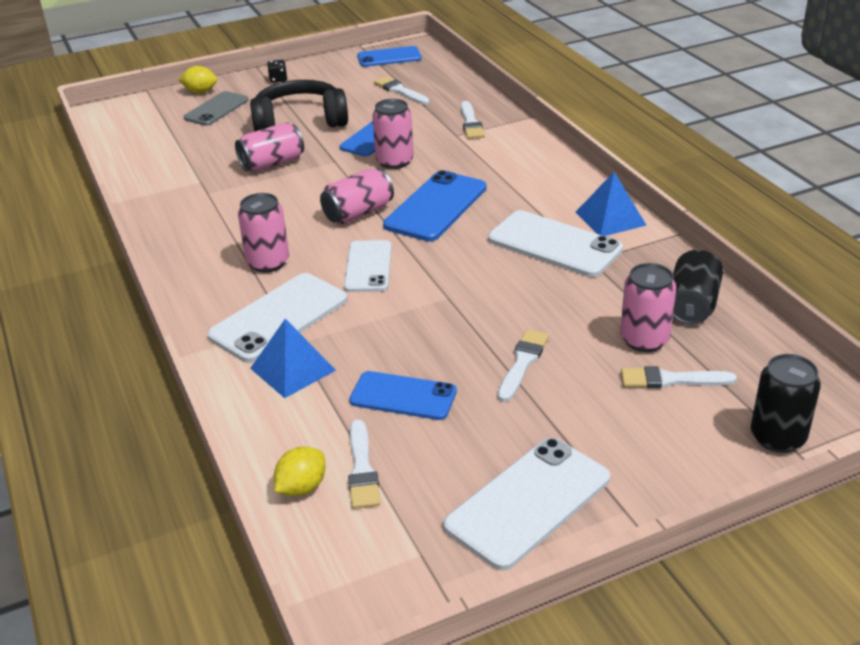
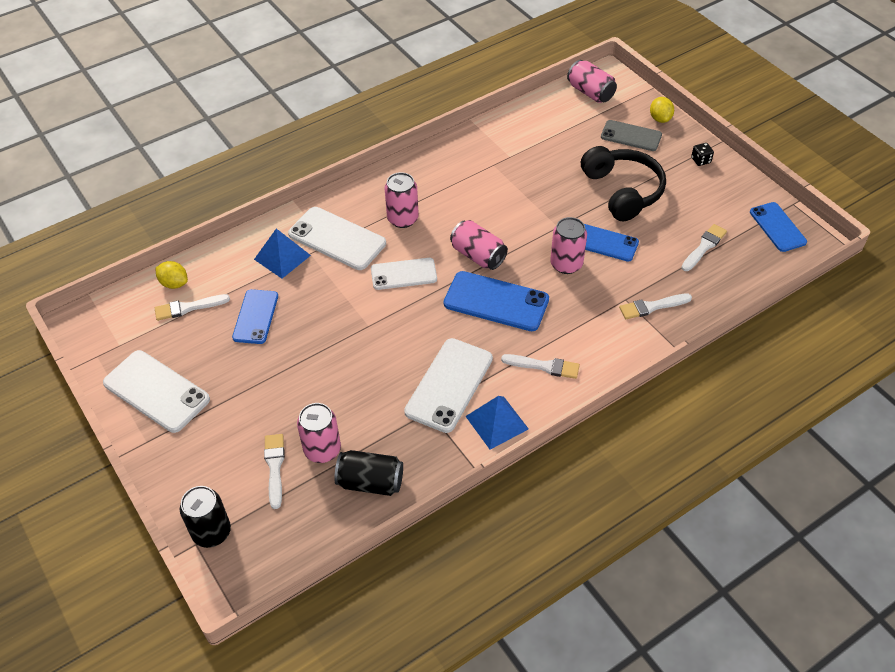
camera: 80 degrees right, 15 degrees up
(272, 164) = (545, 190): pink can -> pink can (590, 92)
(522, 363) = (292, 377): white brush -> white brush (544, 366)

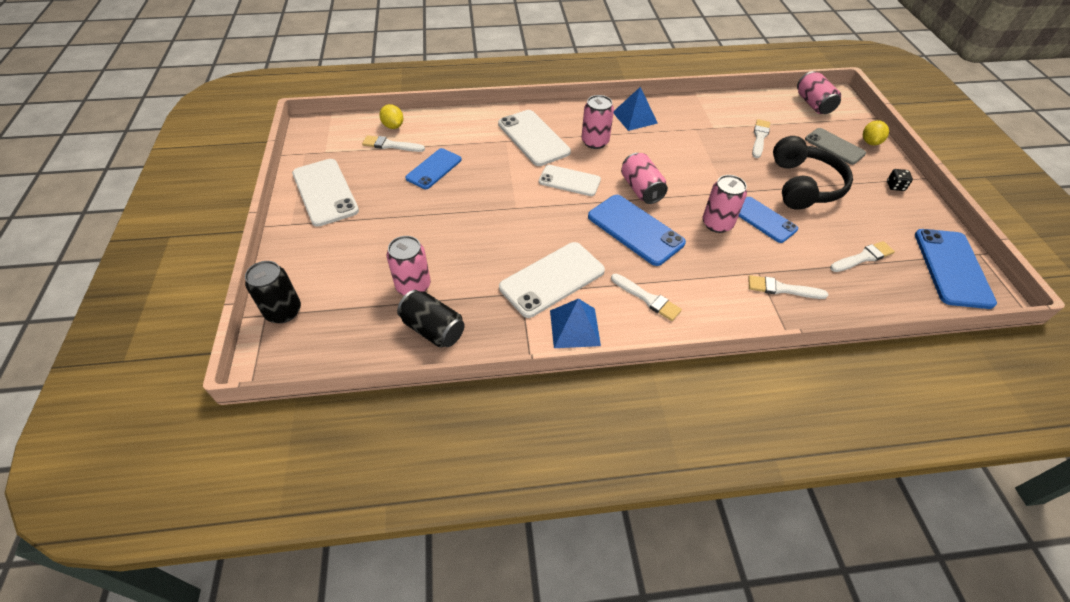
camera: 25 degrees right, 0 degrees up
(274, 467) = (367, 283): white brush -> white brush (759, 137)
(282, 257) = (483, 136): blue pyramid -> blue pyramid (634, 117)
(777, 227) = (952, 268): blue phone -> blue phone, size x1.50

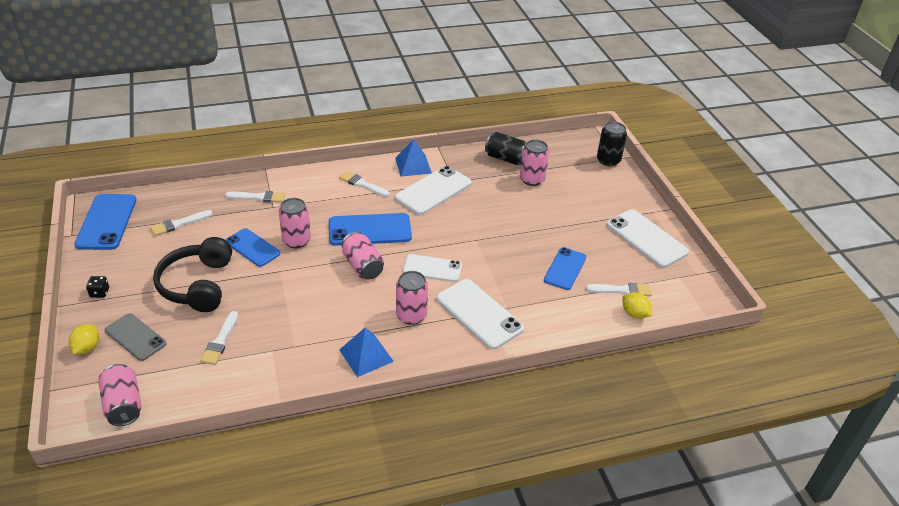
camera: 170 degrees right, 10 degrees down
(635, 230) = (370, 230): blue phone -> blue phone turned 45 degrees counterclockwise

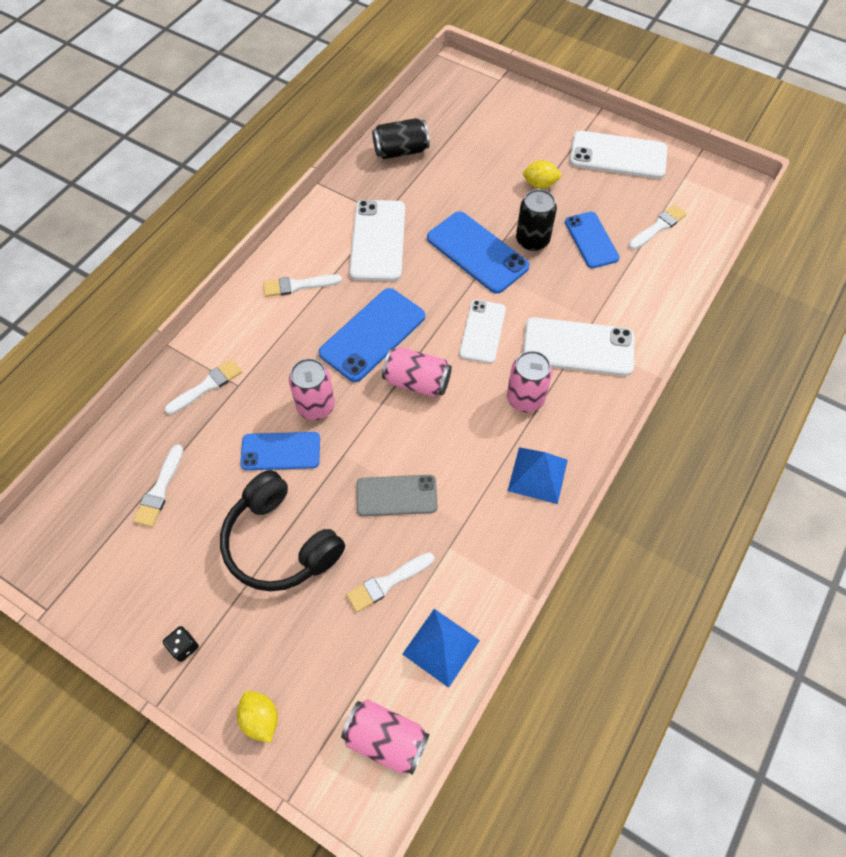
camera: 40 degrees left, 20 degrees up
(106, 222) = (67, 557): blue phone -> blue phone (477, 252)
(135, 337) = (296, 659): grey phone -> grey phone (396, 495)
(220, 341) = (387, 583): white brush -> white brush turned 90 degrees clockwise
(413, 165) = (321, 224): blue pyramid -> blue pyramid (441, 647)
(432, 268) = (482, 331): white phone -> white phone turned 45 degrees counterclockwise
(532, 179) = (453, 159): pink can -> none
(608, 160) = (494, 88): black can -> black can (532, 240)
(634, 314) = (693, 244): yellow lemon -> yellow lemon (540, 184)

